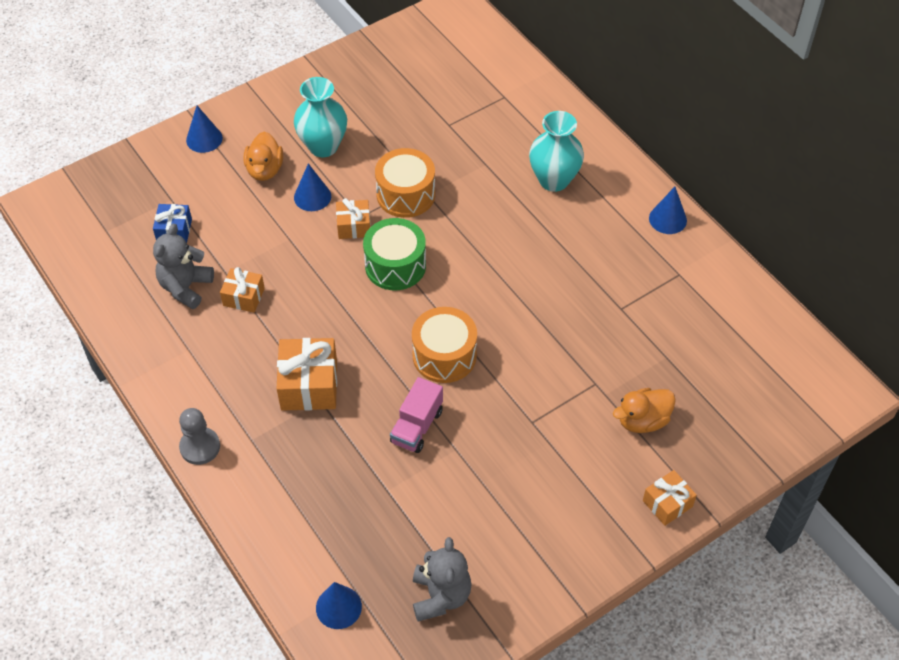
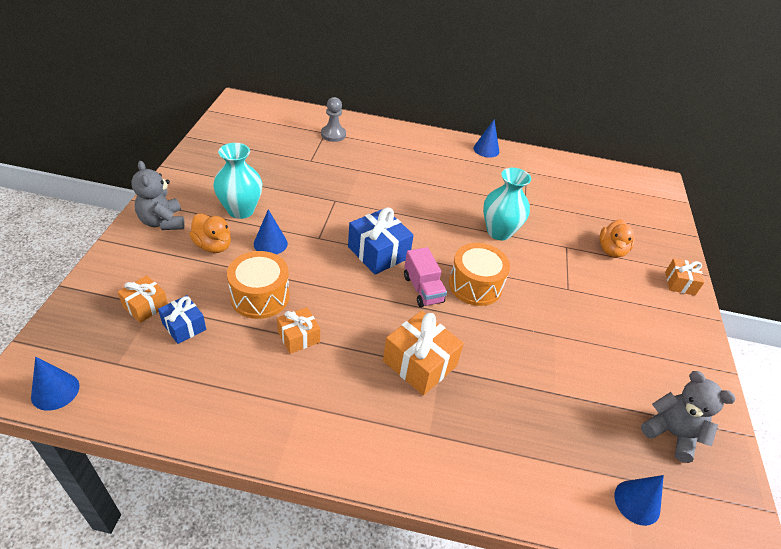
camera: 50 degrees left, 10 degrees down
(185, 287) = (242, 360): grey teddy bear -> grey teddy bear (162, 222)
(200, 447) = (399, 472): grey pawn -> grey pawn (333, 134)
(204, 139) = (137, 251): blue cone -> blue cone (55, 391)
(354, 226) = (322, 245): orange gift -> orange gift (145, 306)
(395, 265) = (378, 252): green drum -> blue gift
(405, 194) = (332, 209): orange drum -> orange drum (260, 296)
(417, 426) = (516, 338): pink truck -> pink truck (423, 289)
(554, 180) = (407, 159): turquoise vase -> turquoise vase (499, 232)

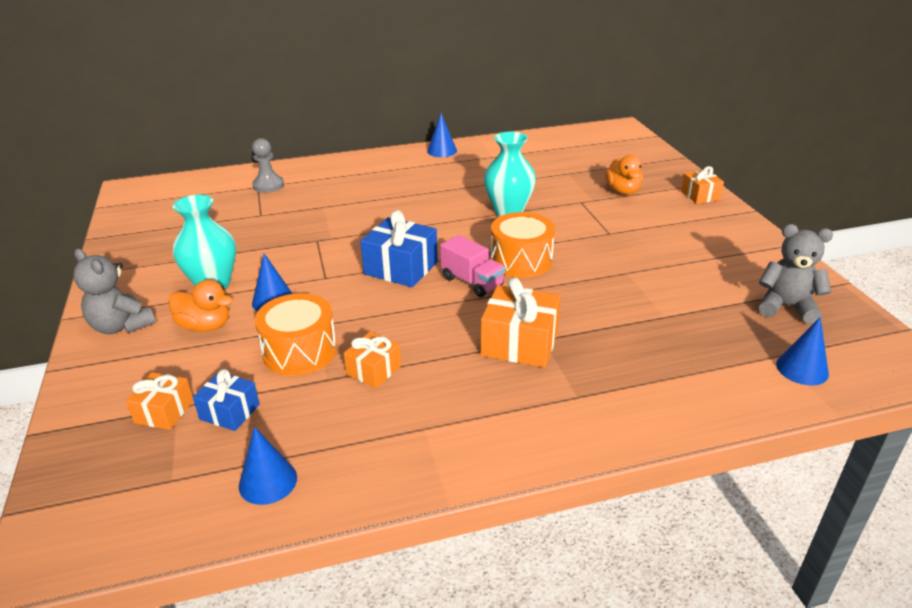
camera: 20 degrees left, 10 degrees down
(55, 391) = (108, 540): blue cone -> blue cone (268, 481)

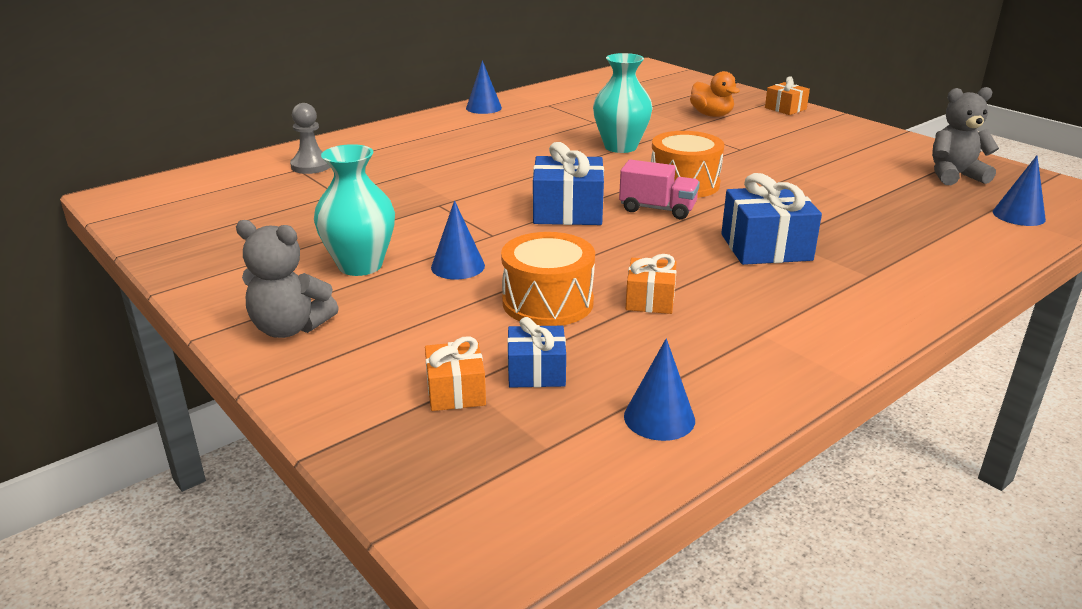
camera: 25 degrees left, 5 degrees down
(205, 326) = (403, 305): orange duck -> none
(520, 343) = (766, 247): orange gift -> blue gift

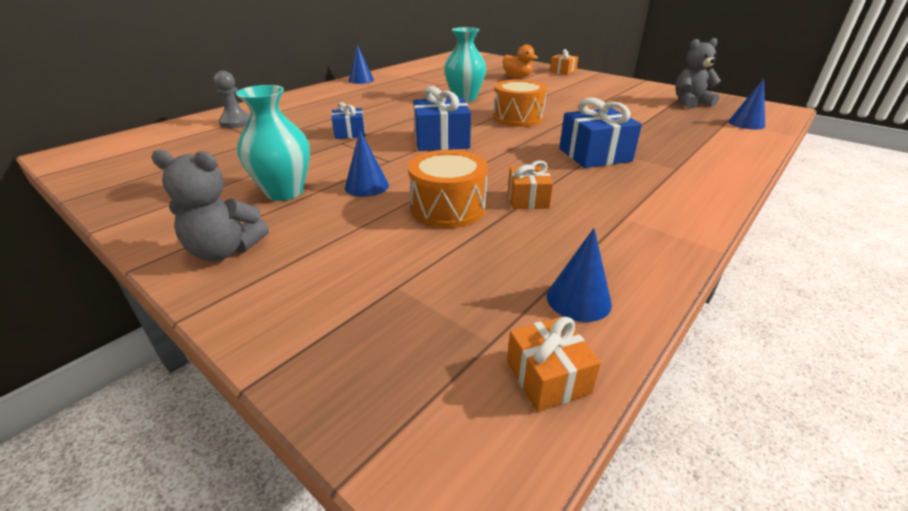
camera: 10 degrees left, 5 degrees up
(456, 391) = (390, 295): orange gift -> orange gift (548, 377)
(536, 372) = (457, 268): blue gift -> blue gift (349, 133)
(657, 209) = (506, 135): pink truck -> none

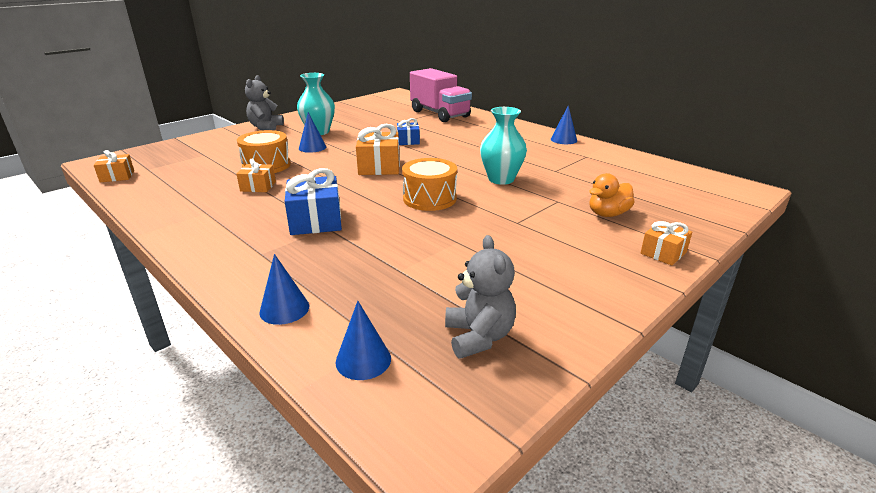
camera: 95 degrees right, 5 degrees down
(236, 122) = (440, 114): grey pawn -> pink truck
(441, 141) = (379, 167): blue gift -> orange gift
(578, 299) = (149, 187): blue cone -> blue cone (284, 309)

